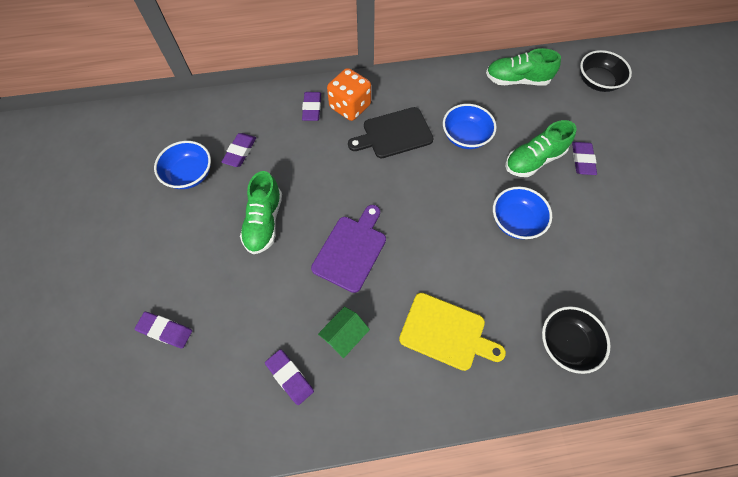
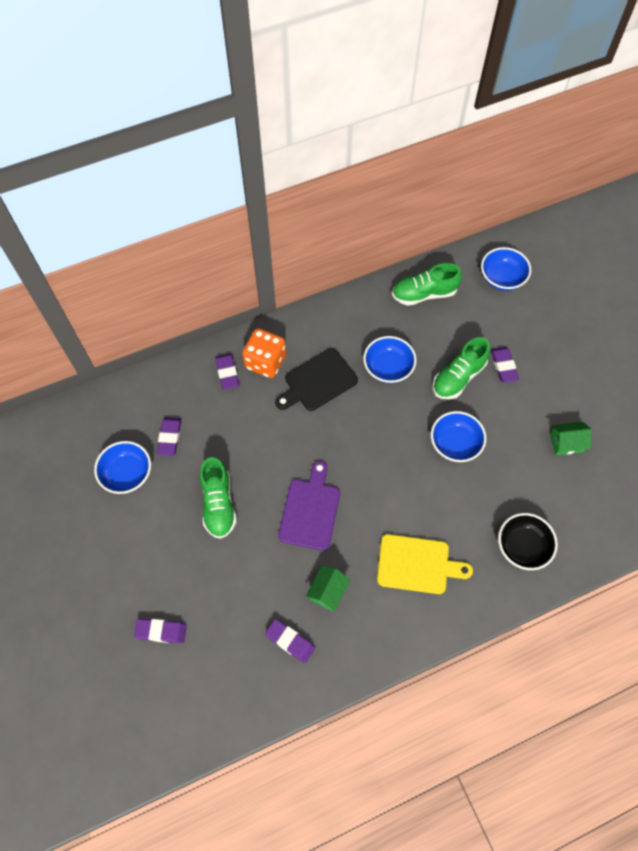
camera: 15 degrees left, 0 degrees up
(597, 82) = (502, 278): black bowl -> blue bowl
(635, 248) = (566, 443): none -> green house

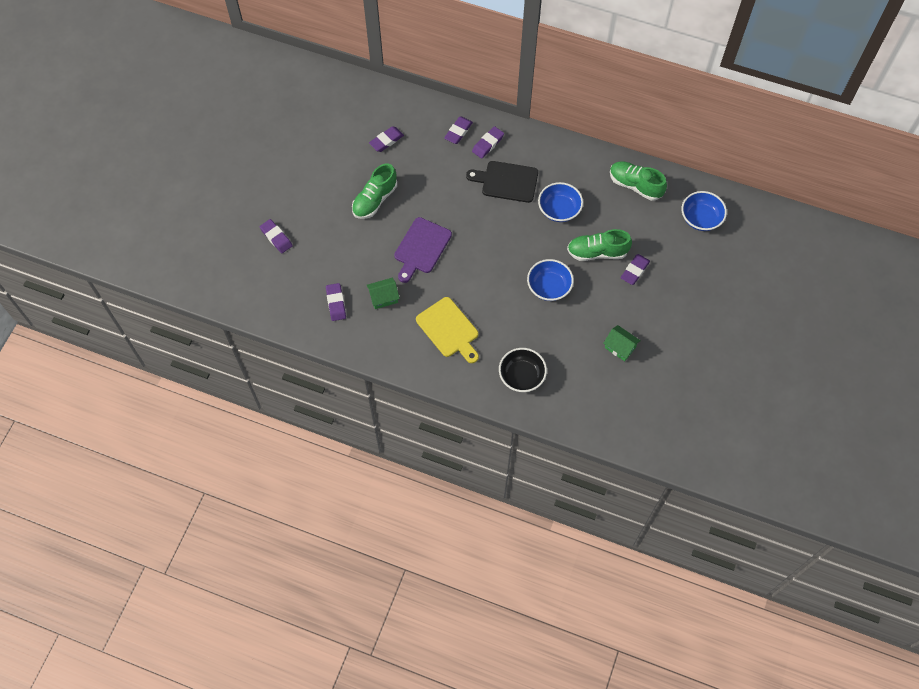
camera: 45 degrees right, 0 degrees up
(127, 474) = (343, 141): blue bowl -> none
(265, 362) = (488, 144): orange dice -> purple eraser
(310, 510) = (421, 248): purple cutting board -> purple cutting board turned 150 degrees clockwise

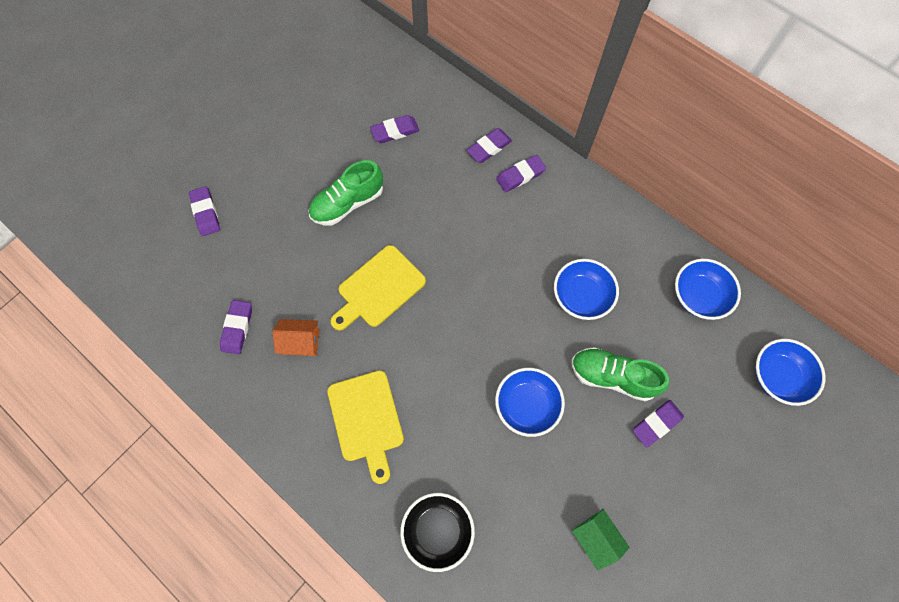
camera: 20 degrees right, 5 degrees up
(383, 297) = (301, 342): green house -> orange house
(421, 248) = (378, 288): purple cutting board -> yellow cutting board
(507, 181) = (526, 234): black cutting board -> none
(635, 185) = (698, 296): green shoe -> blue bowl

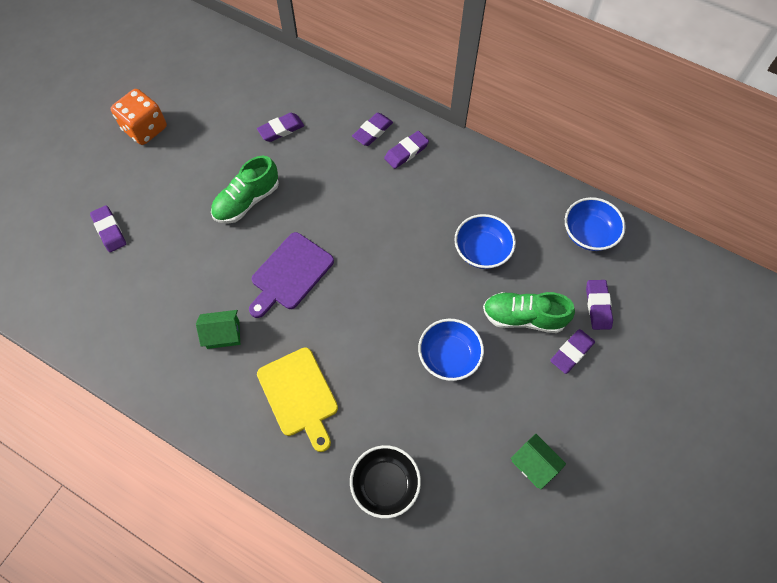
camera: 10 degrees left, 5 degrees down
(237, 328) = (158, 332): purple eraser -> purple eraser (598, 306)
(258, 110) = (145, 129): none -> orange dice
(301, 342) = (223, 334): orange house -> green house
(378, 288) = (290, 274): yellow cutting board -> purple cutting board
(778, 376) = (673, 292): blue bowl -> none

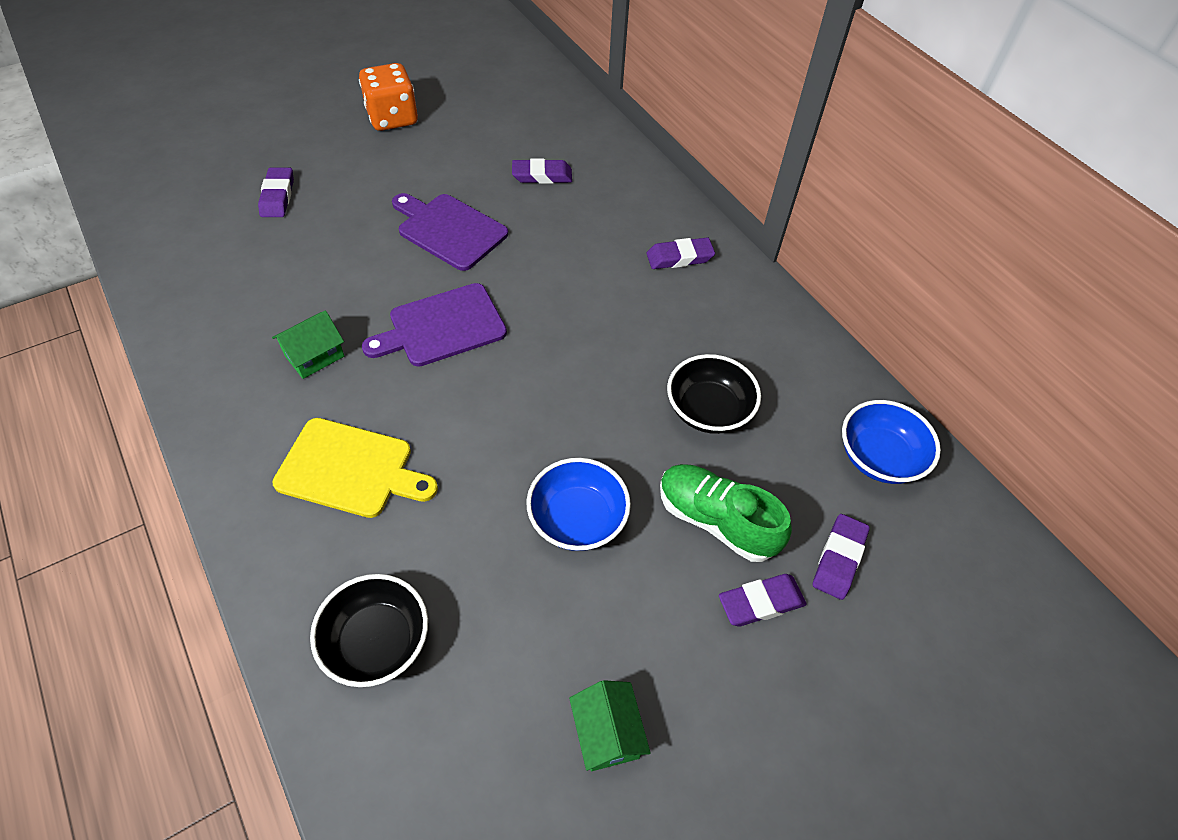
camera: 25 degrees right, 10 degrees down
(223, 334) = (314, 356): green house -> green house turned 60 degrees counterclockwise
(247, 201) = (449, 230): green shoe -> purple cutting board
(299, 395) = (350, 469): yellow cutting board -> yellow cutting board turned 75 degrees counterclockwise
(372, 131) = (651, 219): purple eraser -> none
(482, 251) = (708, 410): blue bowl -> black bowl

